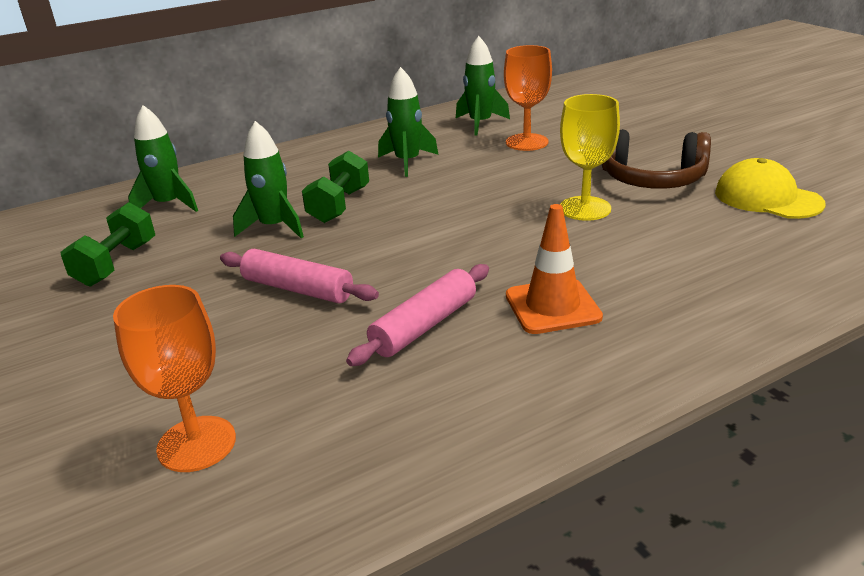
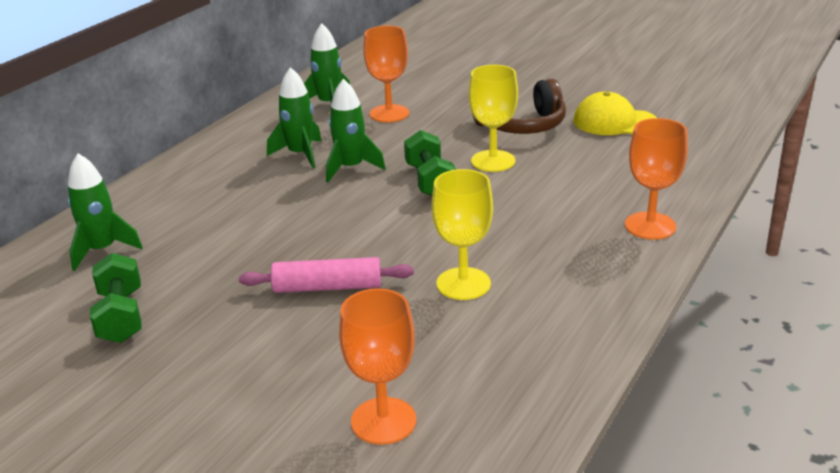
camera: 30 degrees left, 0 degrees up
(274, 227) = (242, 242): green rocket -> green rocket (351, 168)
(339, 205) = (281, 208): green dumbbell -> green dumbbell (430, 181)
(424, 326) = (463, 284): pink rolling pin -> yellow goblet
(552, 306) = (542, 242): orange traffic cone -> none
(702, 324) = (650, 226): none -> orange goblet

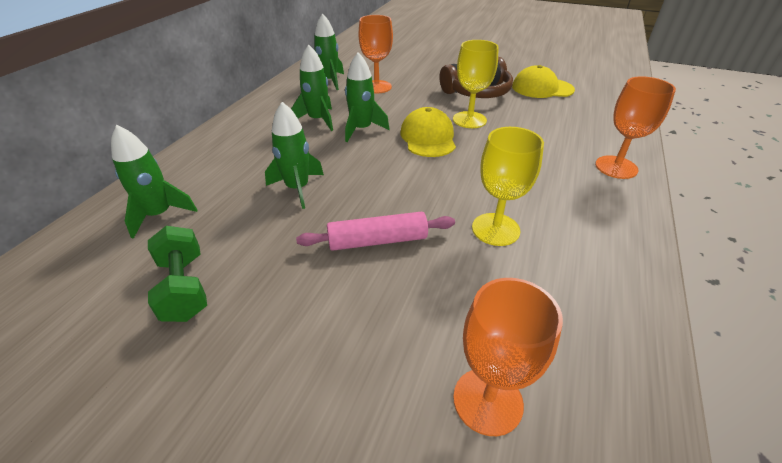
camera: 10 degrees left, 10 degrees up
(255, 231) = (297, 188): none -> green rocket
(430, 181) = (428, 138): green dumbbell -> yellow cap

